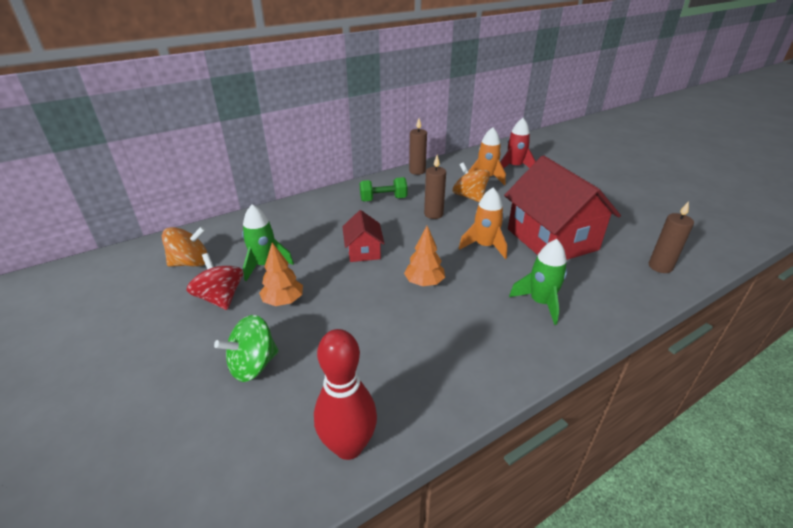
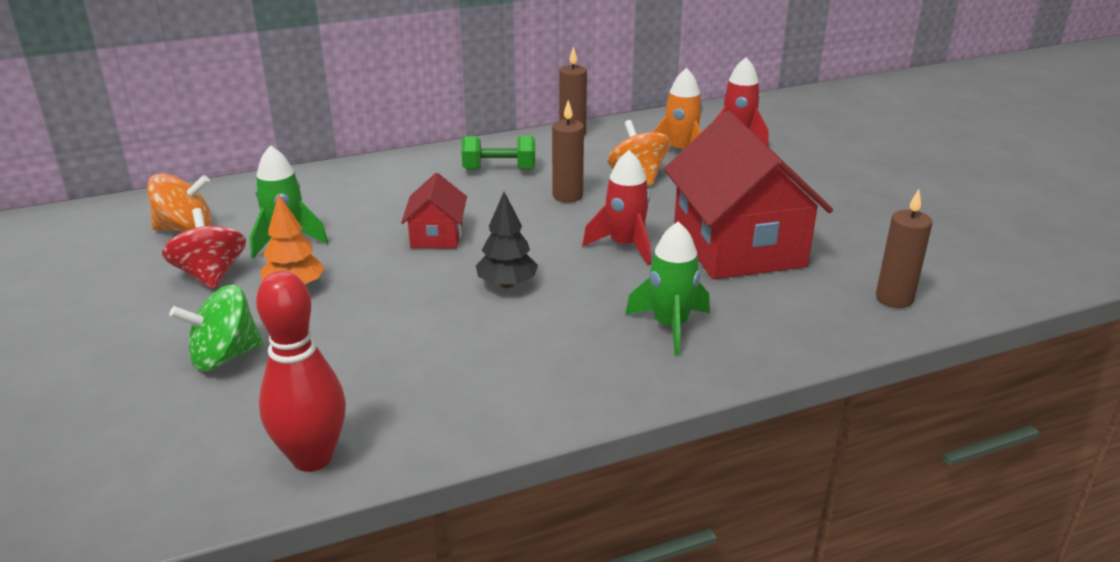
camera: 10 degrees right, 5 degrees down
(424, 283) = (507, 284): orange tree -> black tree
(484, 246) = (625, 246): orange rocket -> red rocket

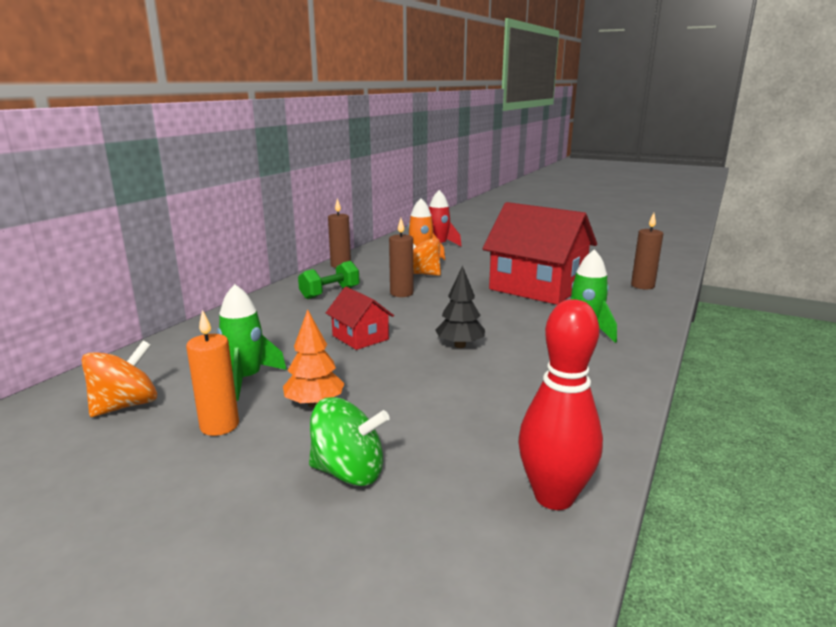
camera: 40 degrees left, 10 degrees down
(211, 275) = (219, 426): red spinning top -> orange candle
(225, 357) = (349, 472): green spinning top -> green spinning top turned 105 degrees counterclockwise
(625, 246) = (483, 305): red rocket -> none

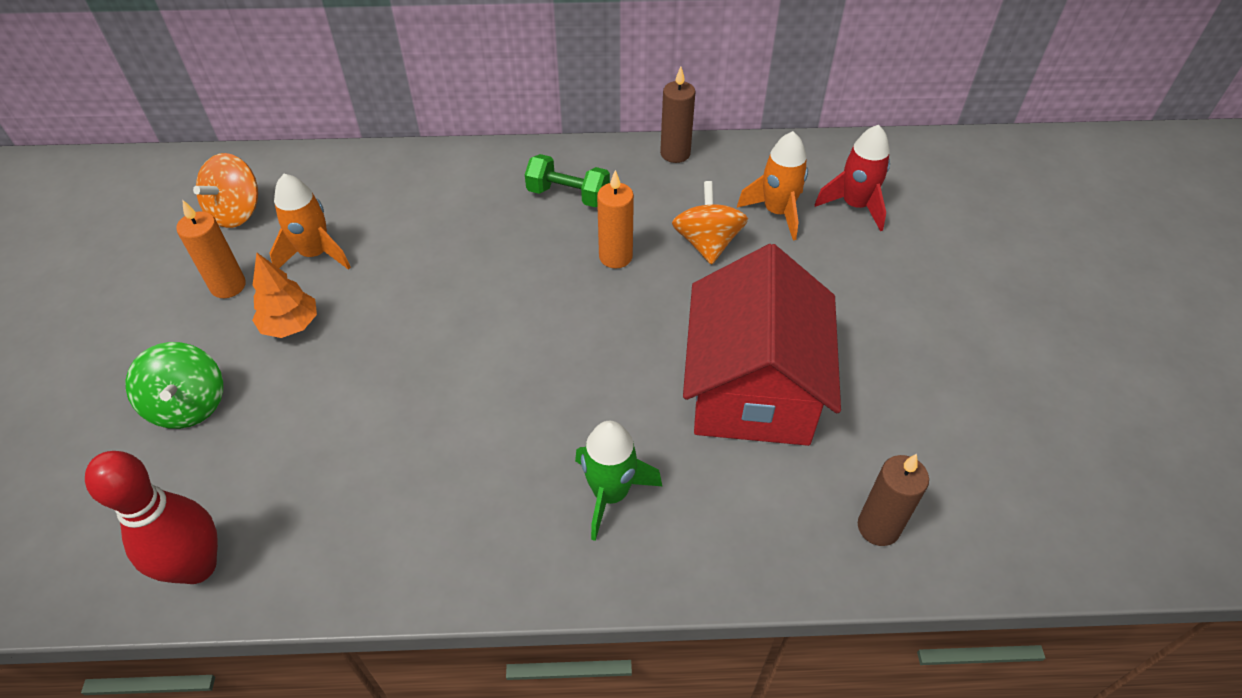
camera: 60 degrees right, 30 degrees up
(126, 405) = (237, 212): orange spinning top -> orange spinning top turned 105 degrees clockwise
(246, 379) = (315, 254): green rocket -> orange rocket
(360, 337) = (455, 285): red house -> none
(401, 293) = (615, 257): brown candle -> orange candle
(460, 345) = (484, 379): black tree -> none

